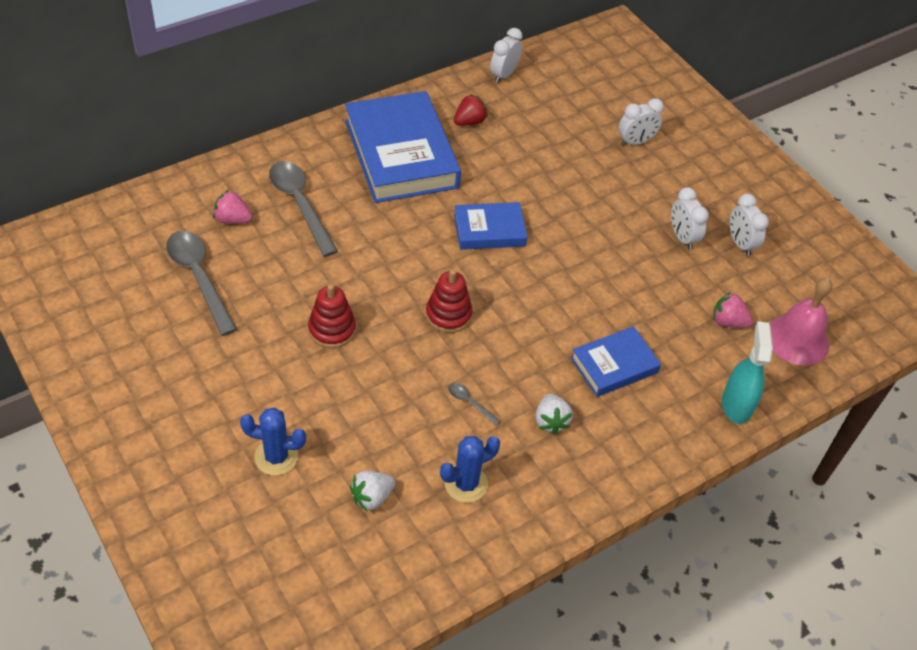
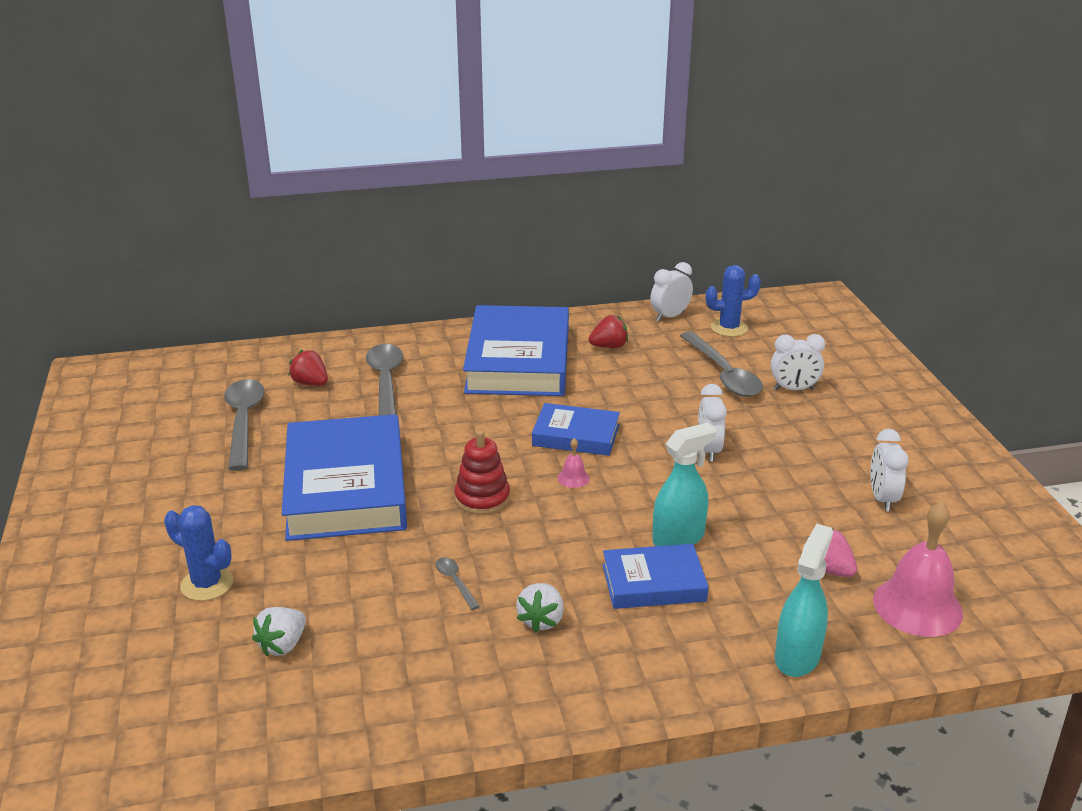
camera: 25 degrees right, 20 degrees down
(233, 219) = (310, 383): pink strawberry -> red strawberry
(332, 329) = (346, 487): red stacking toy -> blue book
(372, 497) = (283, 645): white strawberry -> white strawberry turned 45 degrees counterclockwise
(466, 484) = (399, 658): blue cactus -> blue cactus (729, 328)
(508, 276) = (573, 478): none -> pink bell
(575, 136) = (723, 374): none -> grey spoon
(613, 318) = (678, 538): none -> turquoise spray bottle
(682, 237) = (808, 480): white clock -> white clock (709, 450)

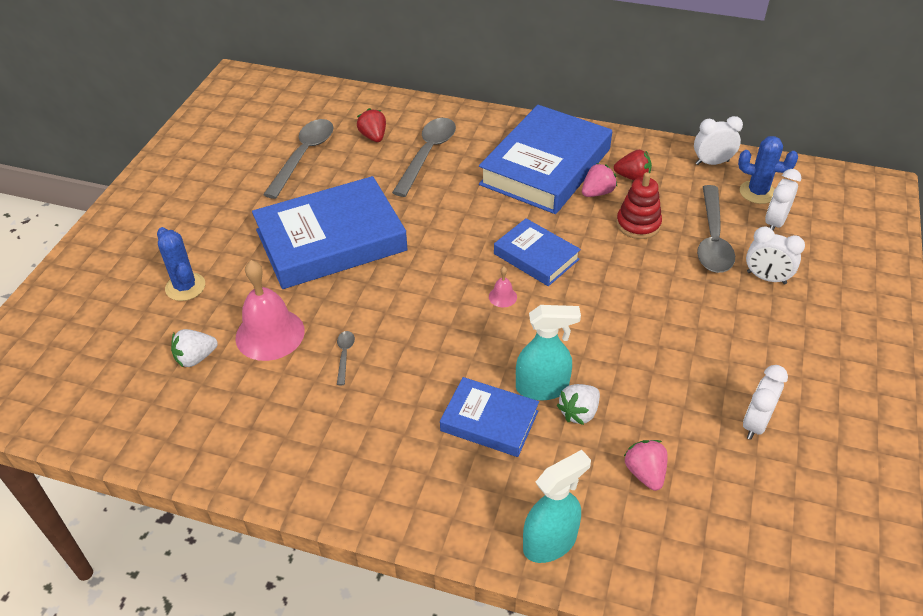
camera: 30 degrees right, 15 degrees up
(346, 487) = (331, 240): blue book -> blue book turned 45 degrees clockwise
(482, 498) = (419, 289): red stacking toy -> red stacking toy (638, 224)
(541, 620) = (379, 416): white strawberry -> white strawberry (579, 412)
(587, 368) = (597, 193): none -> pink strawberry
(709, 450) = (636, 312): white clock -> white clock (775, 223)
(917, 606) = (696, 545): pink bell -> pink bell (270, 334)

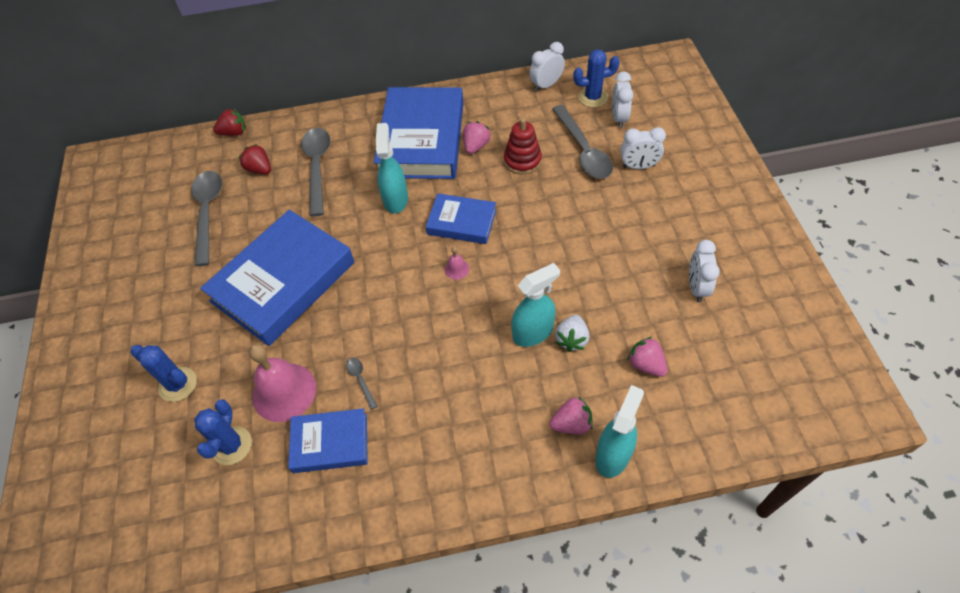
camera: 25 degrees left, 10 degrees up
(196, 358) = (232, 445): white strawberry -> blue cactus
(483, 210) = (395, 199): none -> turquoise spray bottle
(489, 421) = (510, 380): blue book -> blue book (330, 443)
(525, 491) = (571, 424): none -> pink strawberry
(632, 177) = (494, 121): red strawberry -> red strawberry (234, 133)

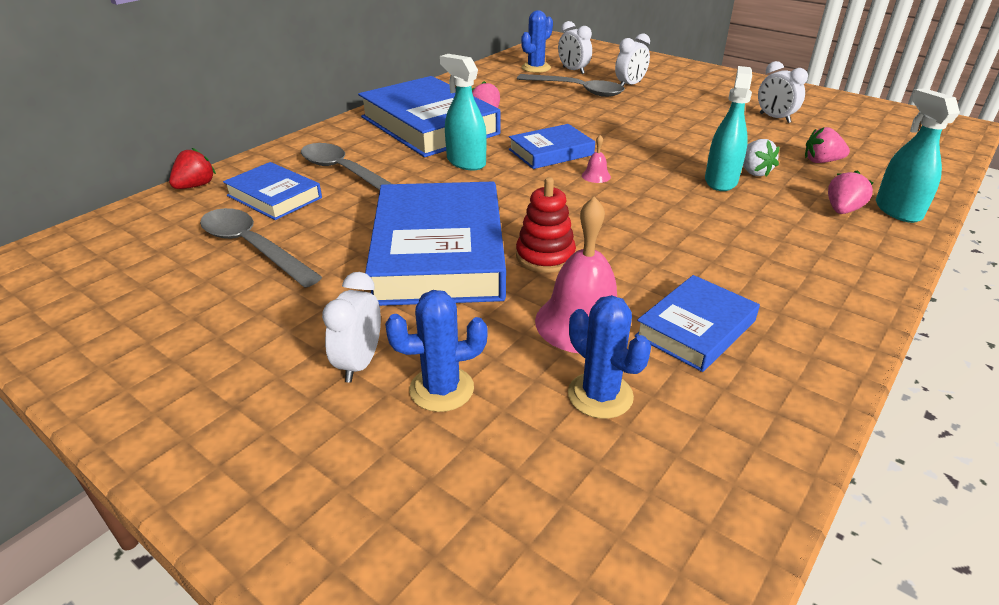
camera: 45 degrees left, 20 degrees down
(260, 169) = (274, 196): red strawberry -> blue book
(360, 380) = (641, 274): grey spoon -> none
(522, 161) = (540, 108): red stacking toy -> red stacking toy (545, 256)
(546, 85) = (488, 72): white clock -> white clock (359, 363)

